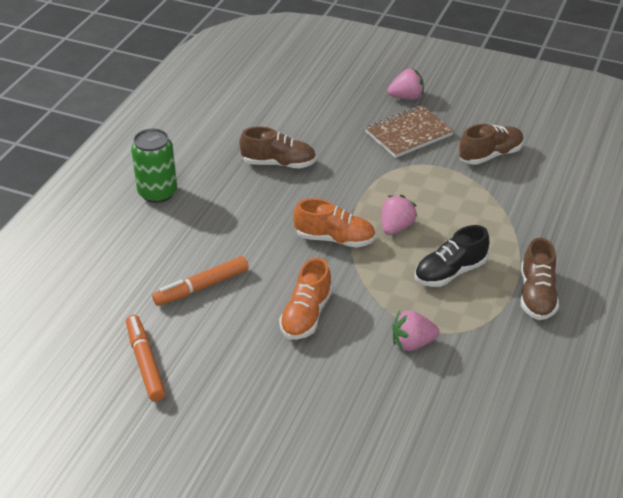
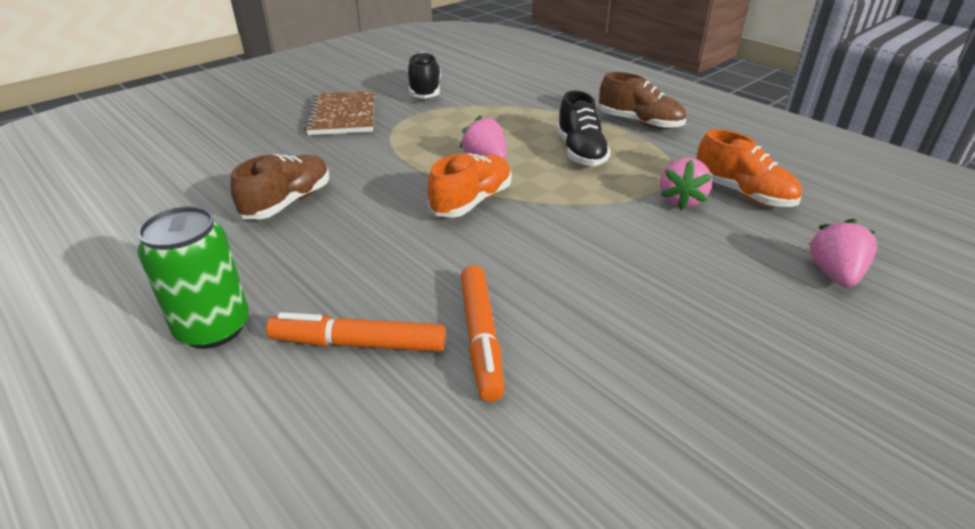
camera: 65 degrees left, 5 degrees down
(145, 363) = (630, 458): orange marker -> orange marker (359, 344)
(306, 315) = (598, 258): orange shoe -> orange shoe (742, 194)
(406, 97) = (282, 102): pink strawberry -> pink strawberry (834, 274)
(490, 155) = (425, 91): brown shoe -> black shoe

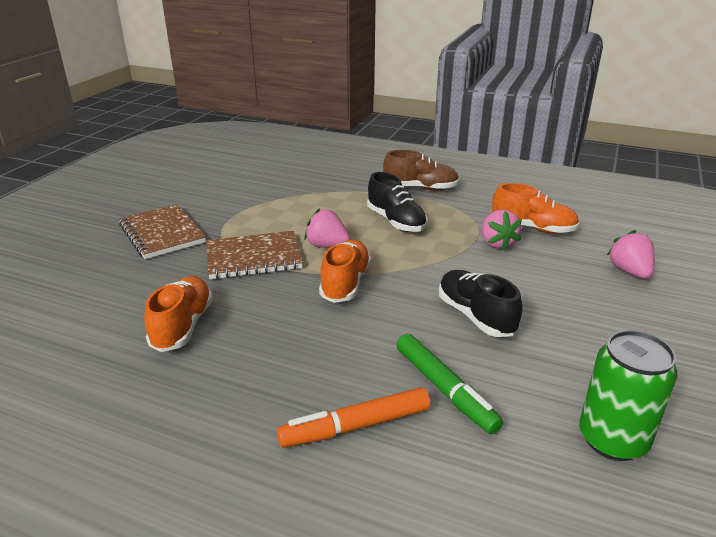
camera: 25 degrees left, 5 degrees down
(213, 328) = (216, 457): green can -> green can (612, 439)
(288, 202) = (183, 326): brown shoe -> orange shoe
(404, 156) = (253, 258): none -> brown notebook
(425, 91) = (220, 194): black shoe -> black shoe (475, 316)
(481, 337) = (444, 389): orange marker -> green marker

